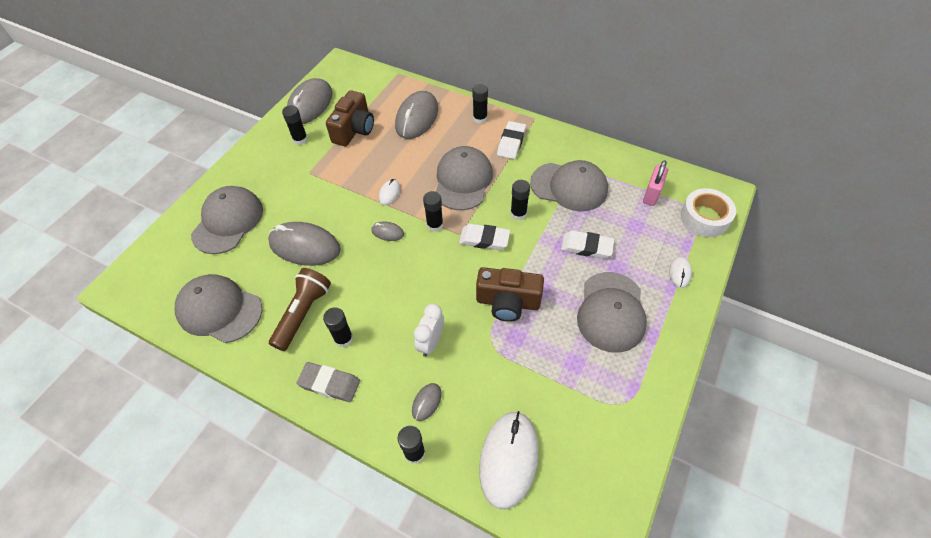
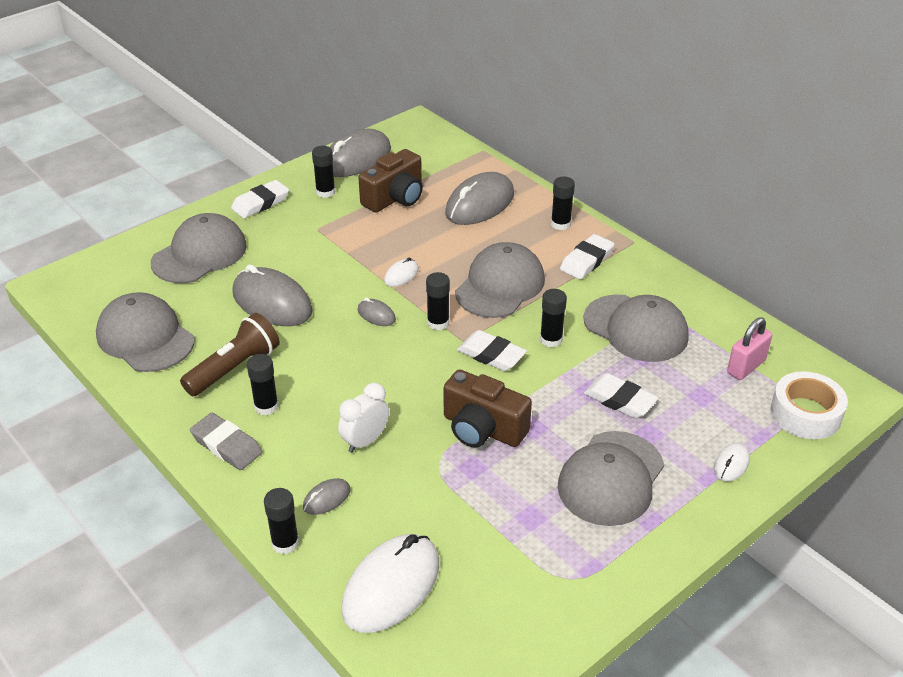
camera: 20 degrees right, 15 degrees down
(255, 163) = (260, 203): none -> white eraser

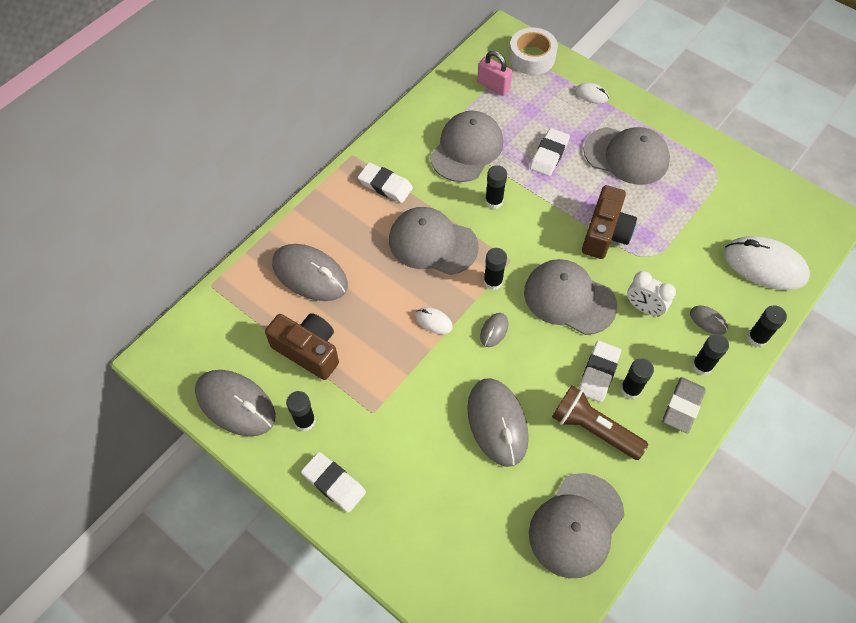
camera: 100 degrees left, 20 degrees up
(199, 254) = (436, 518): grey cap -> grey cap (569, 299)
(272, 302) = (497, 423): grey mouse -> grey mouse turned 45 degrees counterclockwise
(491, 355) = (522, 238): white eraser -> white eraser (598, 373)
(560, 224) = (334, 208): black glue stick -> black glue stick (702, 365)

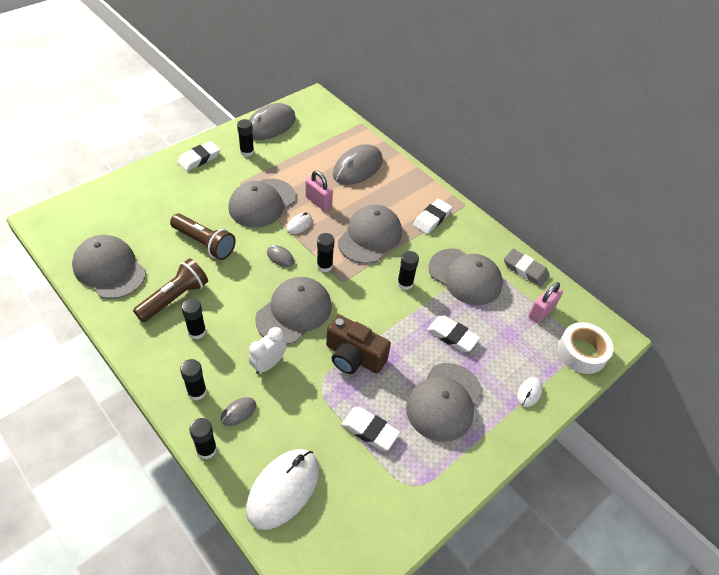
camera: 95 degrees right, 10 degrees down
(308, 351) = (297, 159): brown camera -> none
(387, 308) = (318, 202): none -> pink padlock
(406, 374) = (262, 203): none -> grey cap
(497, 423) = (204, 243): grey mouse -> brown flashlight
(598, 373) = (219, 314): white eraser -> white eraser (370, 430)
(682, 406) = (166, 364): grey eraser -> grey eraser (525, 270)

